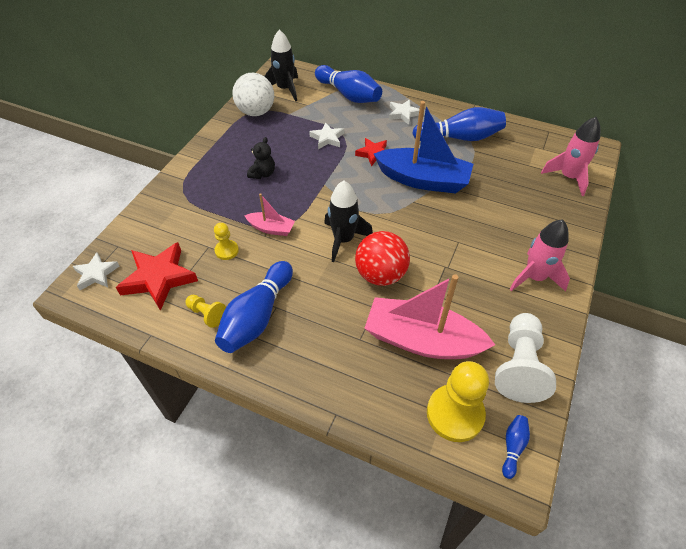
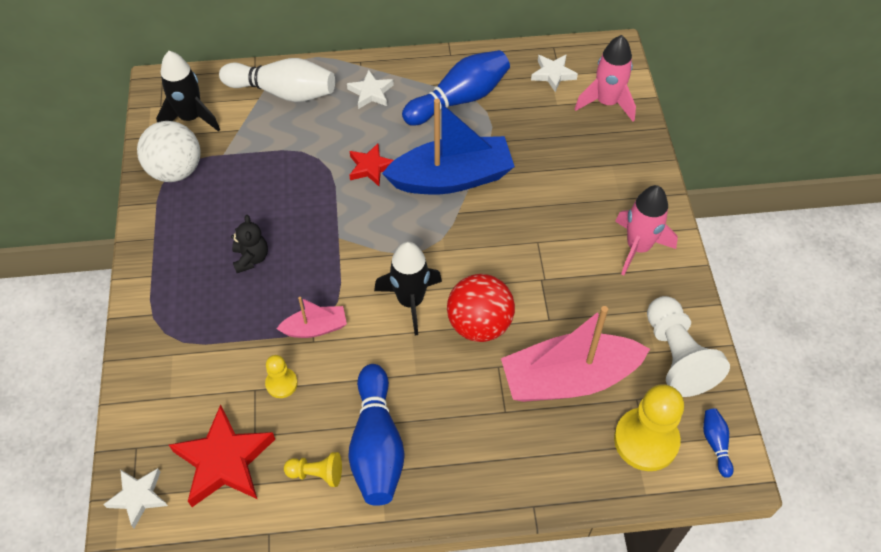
camera: 30 degrees left, 5 degrees up
(327, 138) = (299, 170): white star -> white star (553, 74)
(349, 95) = (283, 92): blue bowling pin -> white bowling pin

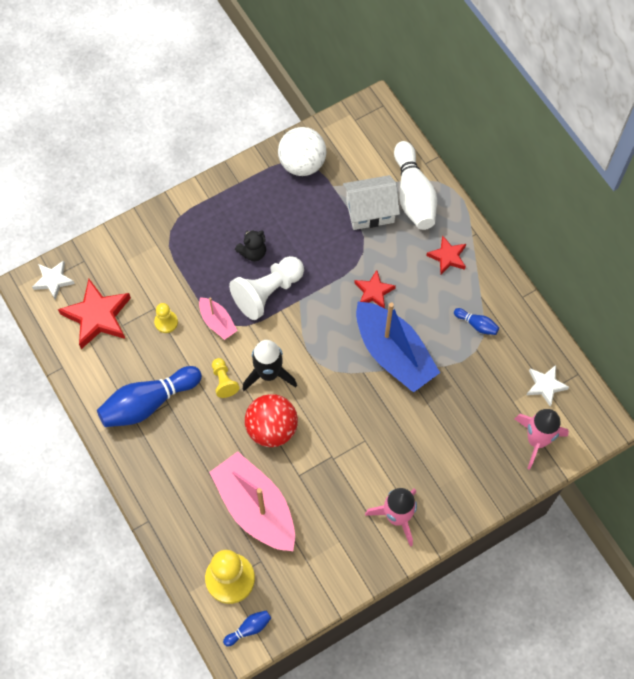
camera: 65 degrees right, 10 degrees up
(191, 118) = (354, 146): black rocket -> none
(276, 134) = (370, 211): none -> white house
(317, 473) = (113, 375): yellow pawn -> yellow pawn (224, 381)
(371, 92) = (447, 257): white star -> red star
(459, 99) = (476, 325): blue bowling pin -> blue bowling pin, size x0.45
(676, 356) = (310, 578): white pawn -> white pawn (267, 292)

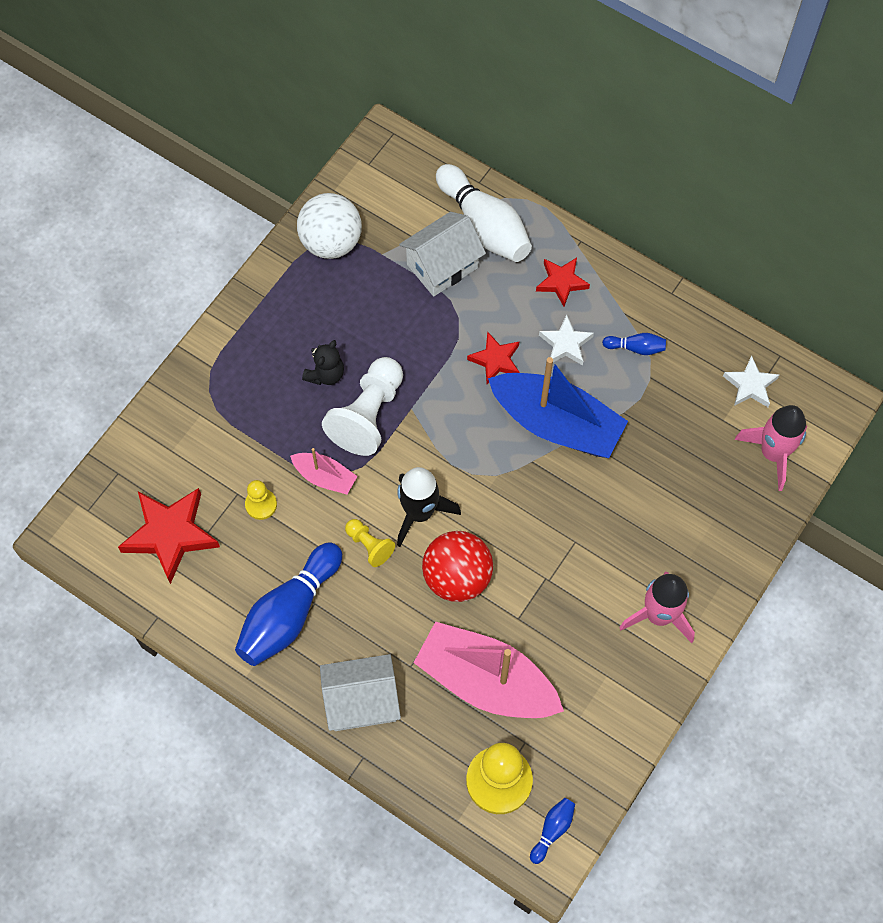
camera: 25 degrees left, 0 degrees up
(53, 280) = (91, 514): white star -> white star (565, 344)
(166, 483) = (361, 701): none -> white house

